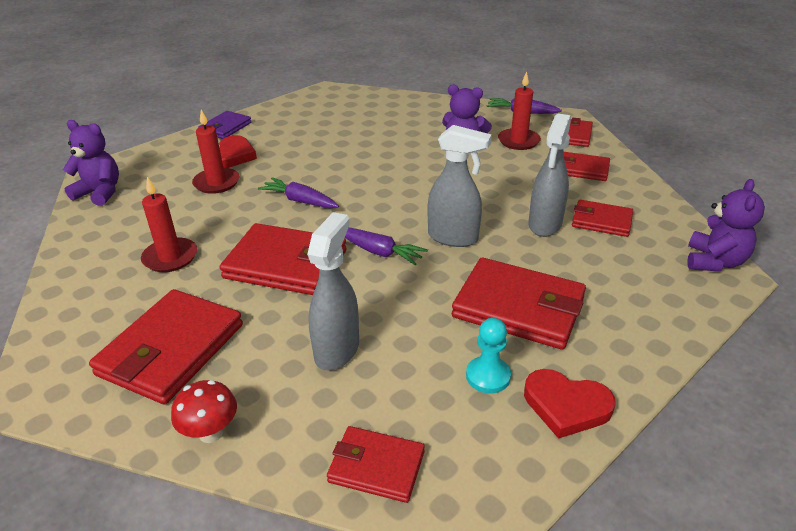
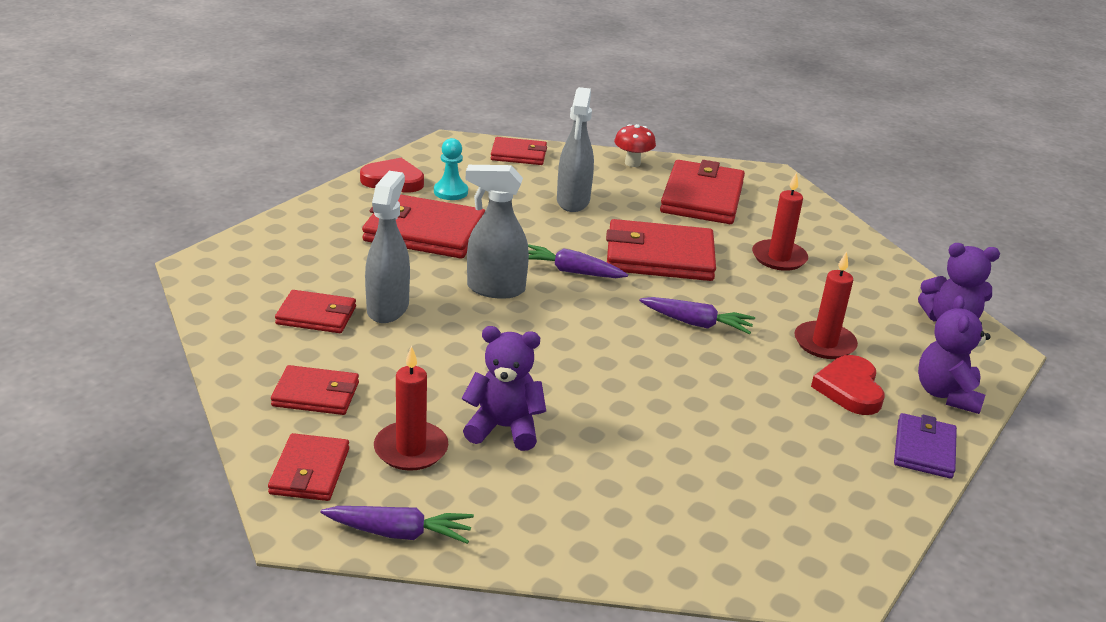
camera: 165 degrees right, 5 degrees down
(714, 262) = (208, 277): purple teddy bear -> purple teddy bear (946, 394)

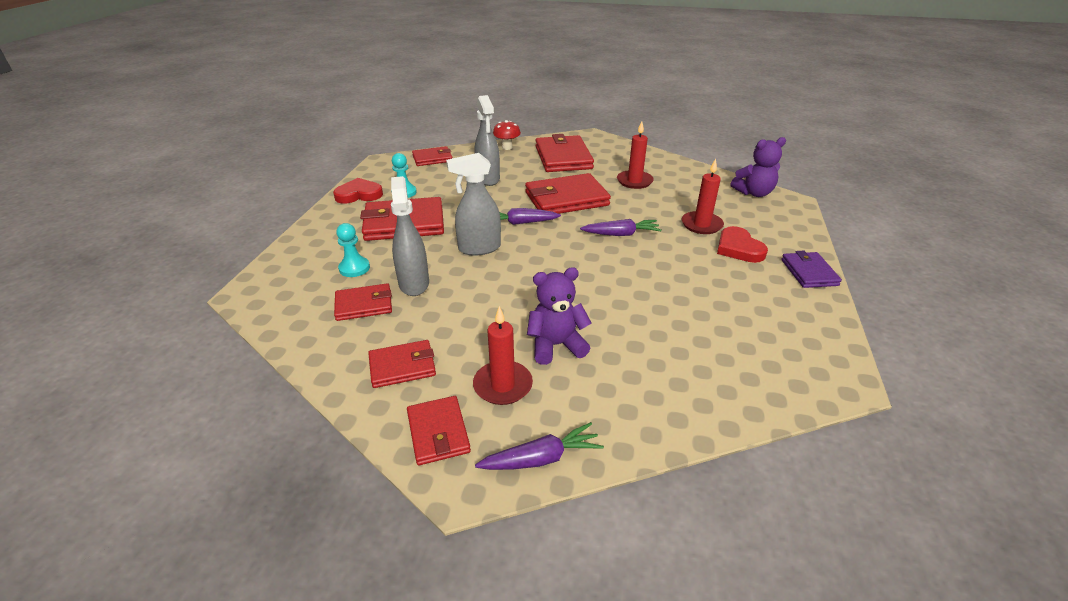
camera: 20 degrees left, 5 degrees up
(331, 270) = (354, 268): none -> turquoise pawn
(946, 394) = (790, 235): purple teddy bear -> none

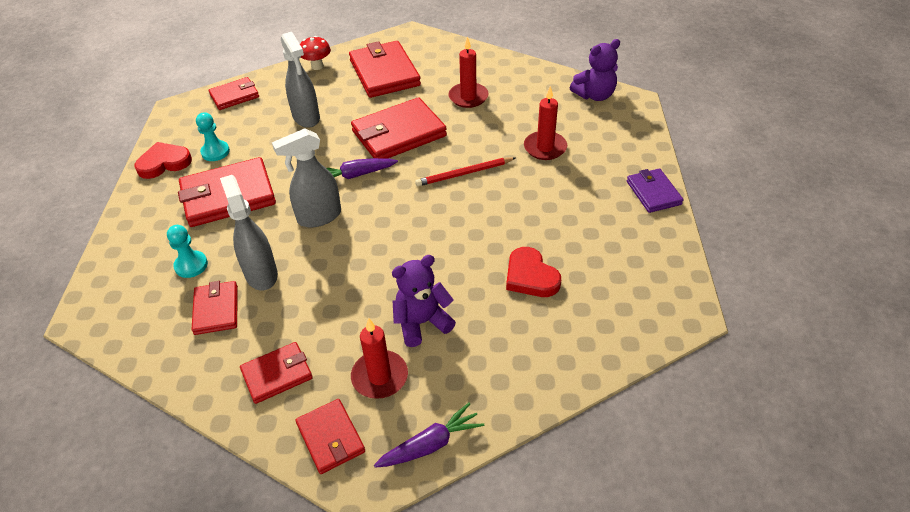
camera: 10 degrees left, 10 degrees up
(364, 305) = (216, 310): red wallet -> red wallet turned 75 degrees counterclockwise
(621, 234) = (464, 174): purple carrot -> red pencil
(738, 248) = (584, 173): red heart -> red heart (530, 276)

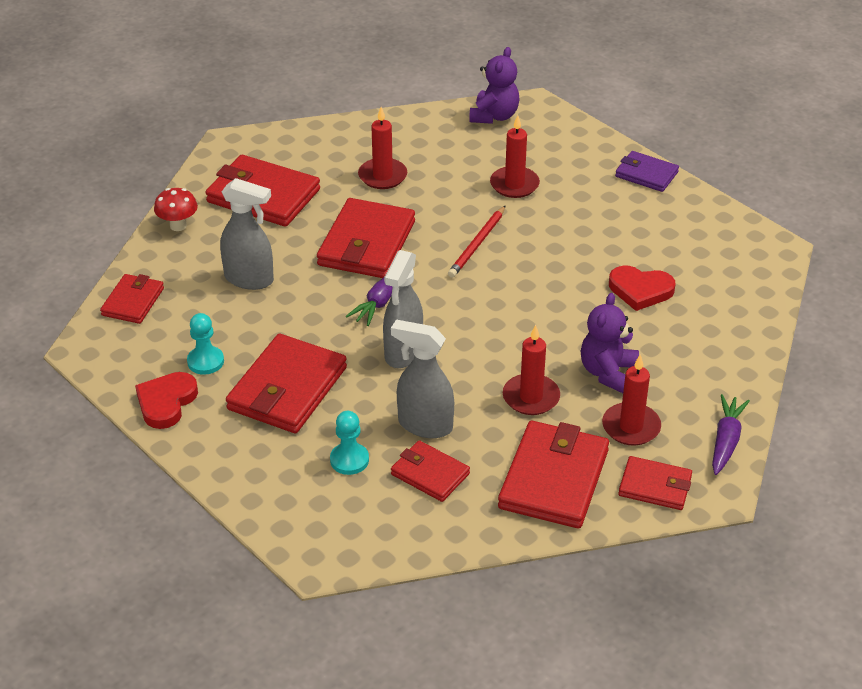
camera: 45 degrees left, 5 degrees down
(277, 374) = (553, 479): red wallet -> red wallet, size x1.75
(348, 303) = (531, 397): none -> red candle

